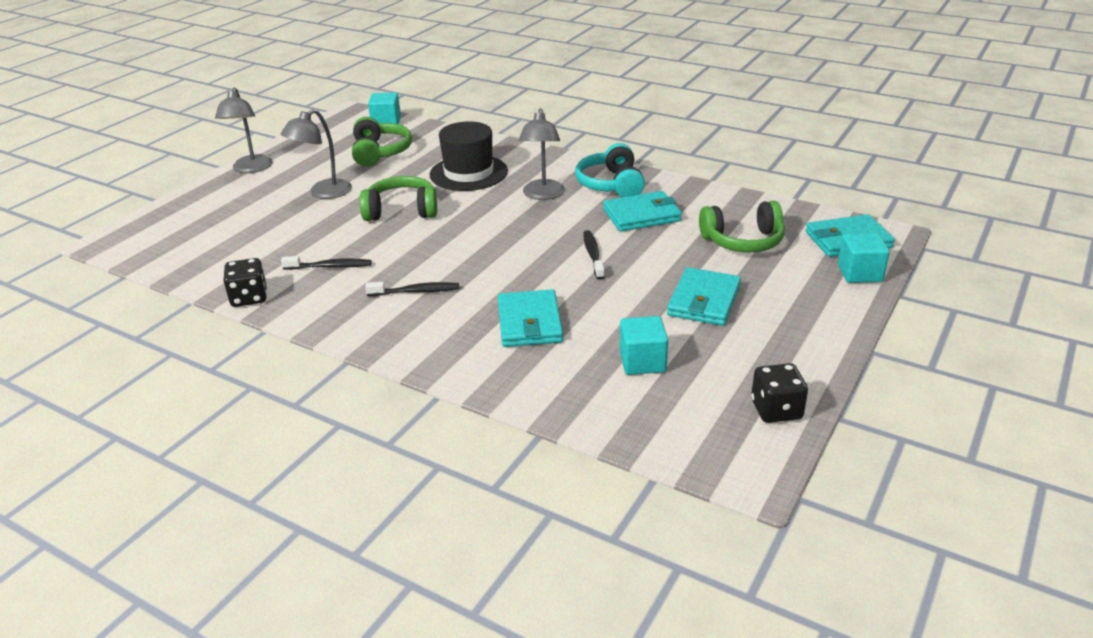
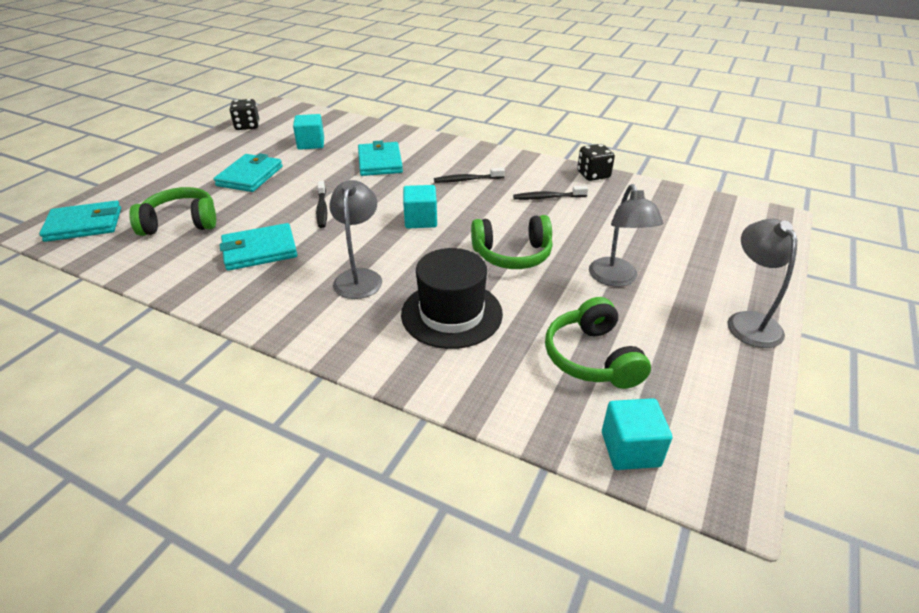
camera: 175 degrees right, 5 degrees up
(323, 193) = (616, 279): grey lamp -> grey lamp turned 135 degrees clockwise
(611, 184) = (275, 294): turquoise headphones -> none
(859, 273) = (111, 196): turquoise cube -> turquoise cube (420, 220)

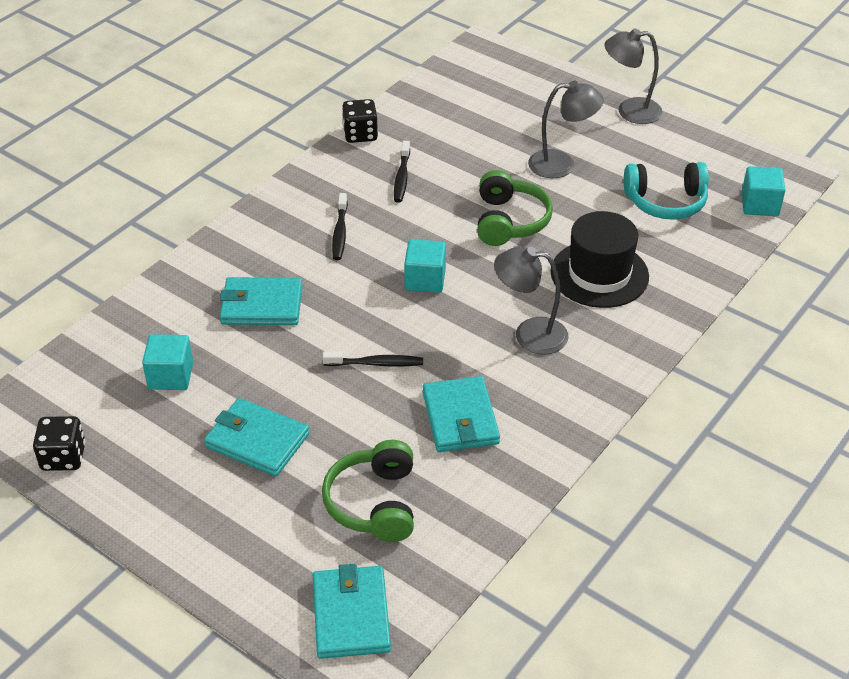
camera: 80 degrees left, 5 degrees up
(592, 358) = (666, 202): green headphones -> turquoise headphones

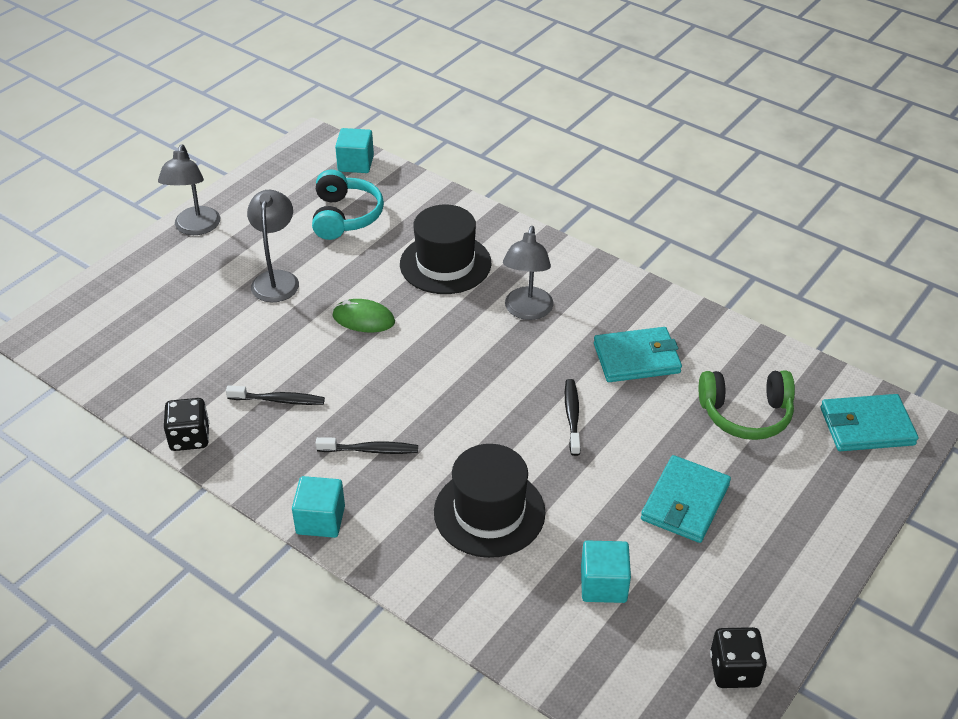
camera: 90 degrees left, 0 degrees up
(261, 305) = (489, 512): turquoise wallet -> black hat
(425, 280) = (450, 381): turquoise cube -> turquoise cube (320, 520)
(509, 221) = (363, 319): green headphones -> green mouse

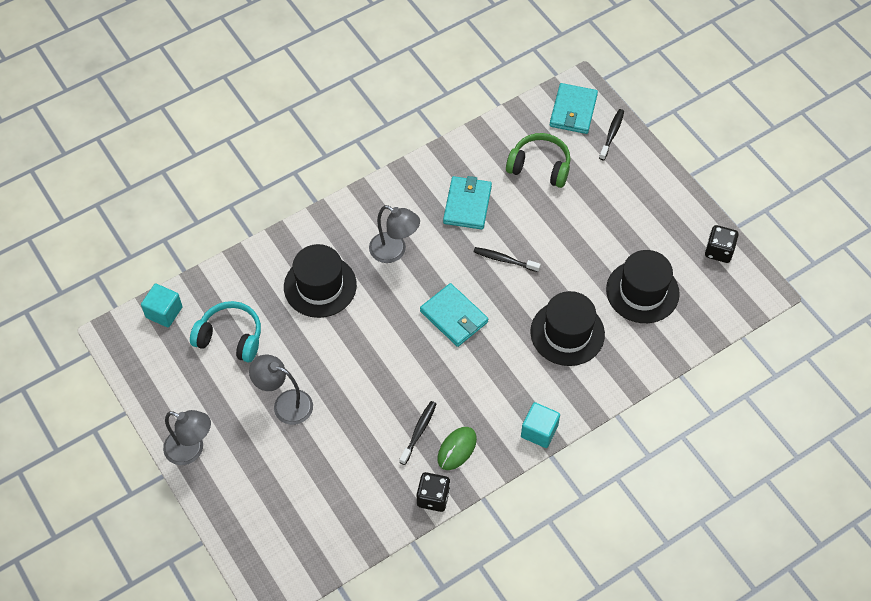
camera: 70 degrees left, 15 degrees up
(363, 319) = (357, 356): green mouse -> green mouse (457, 449)
(370, 450) = (489, 386): black toothbrush -> black toothbrush (612, 134)
(603, 584) = (642, 291): turquoise cube -> black hat
(685, 502) = (597, 227): turquoise wallet -> turquoise wallet (454, 317)
(745, 414) = (540, 166): green headphones -> green headphones turned 90 degrees counterclockwise

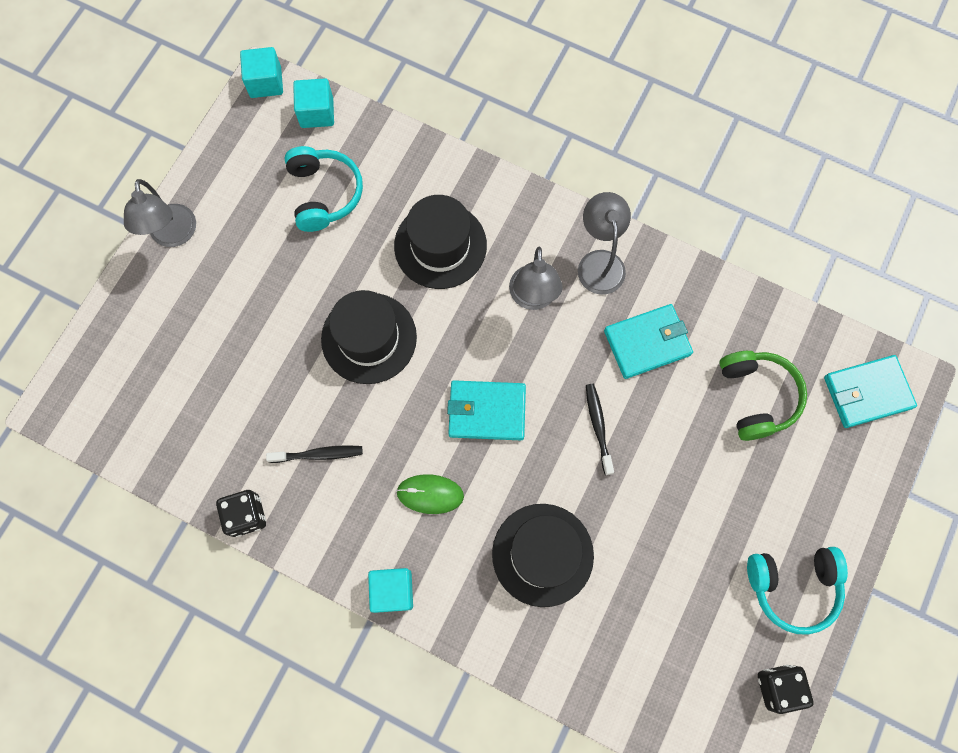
camera: 60 degrees right, 15 degrees up
(114, 333) = (265, 82): none -> turquoise cube
(285, 404) = (276, 295): grey lamp -> grey lamp (599, 262)
(454, 317) = (486, 411): turquoise wallet -> turquoise wallet turned 75 degrees clockwise
(457, 449) = (319, 508): green mouse -> green mouse (430, 494)
(612, 134) = (865, 458): black toothbrush -> none
(642, 291) = (656, 617): black hat -> black hat (369, 338)
(665, 212) = (793, 586): none -> turquoise headphones

